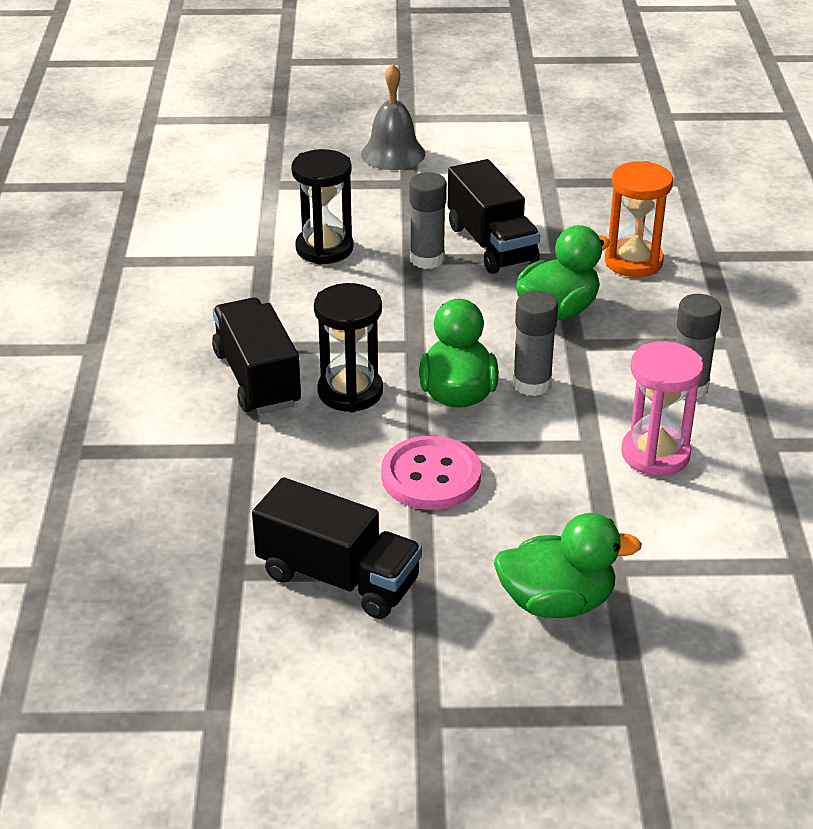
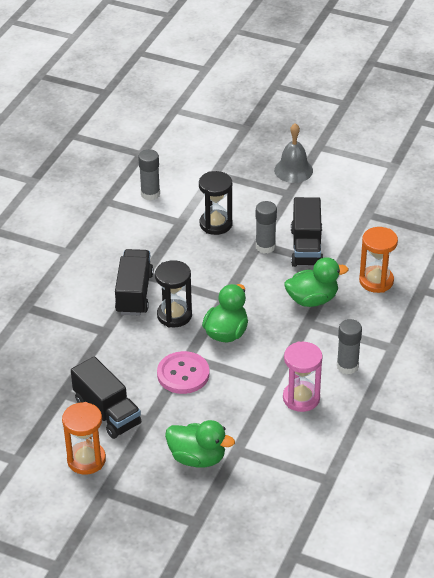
camera: 25 degrees right, 5 degrees up
(355, 673) = (86, 460): none -> orange hourglass
(532, 384) = (267, 339): grey glue stick -> grey glue stick (150, 194)

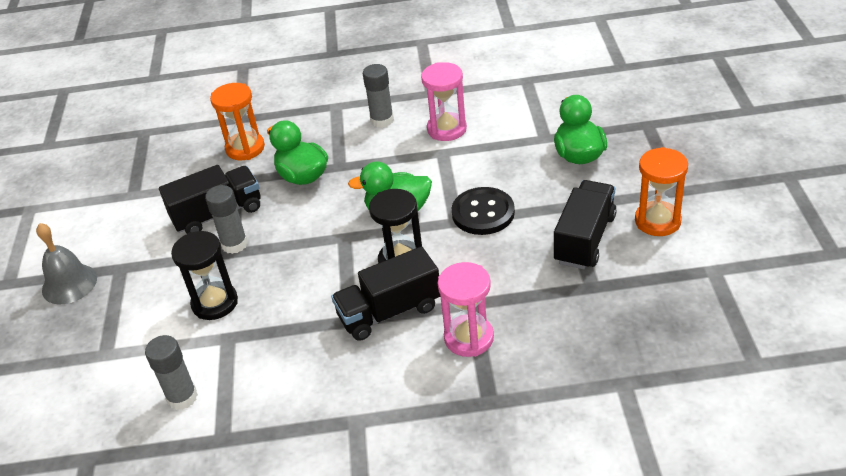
camera: 115 degrees left, 0 degrees up
(79, 318) = (469, 338): none -> pink hourglass
(183, 374) = (483, 213): pink button -> black button

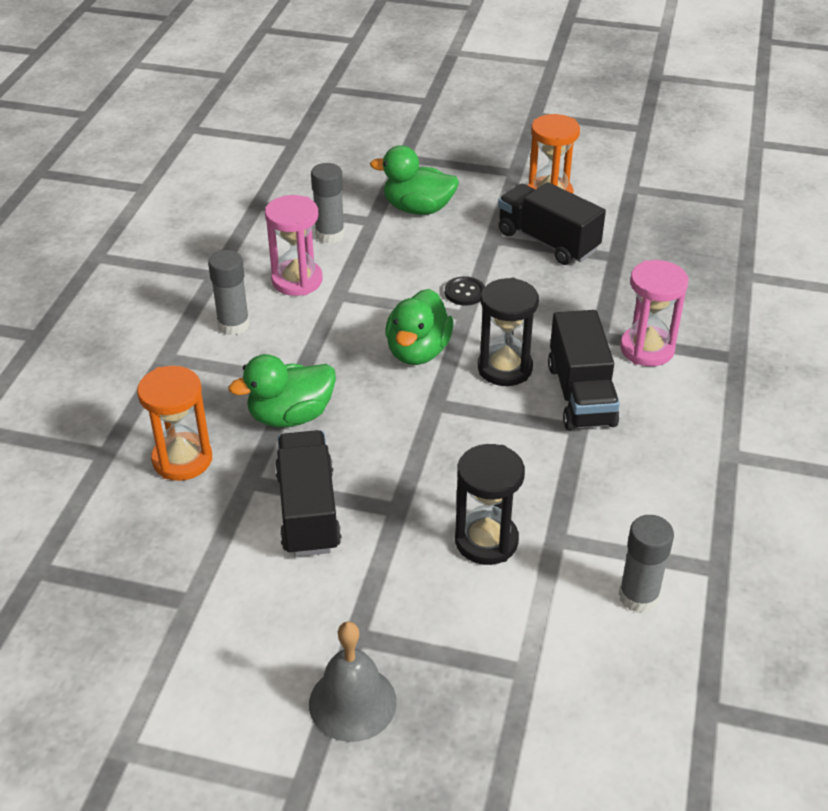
camera: 75 degrees left, 0 degrees up
(234, 244) = (383, 504): grey glue stick -> grey glue stick (330, 235)
(483, 213) = (464, 292): black button -> black button, size x0.56

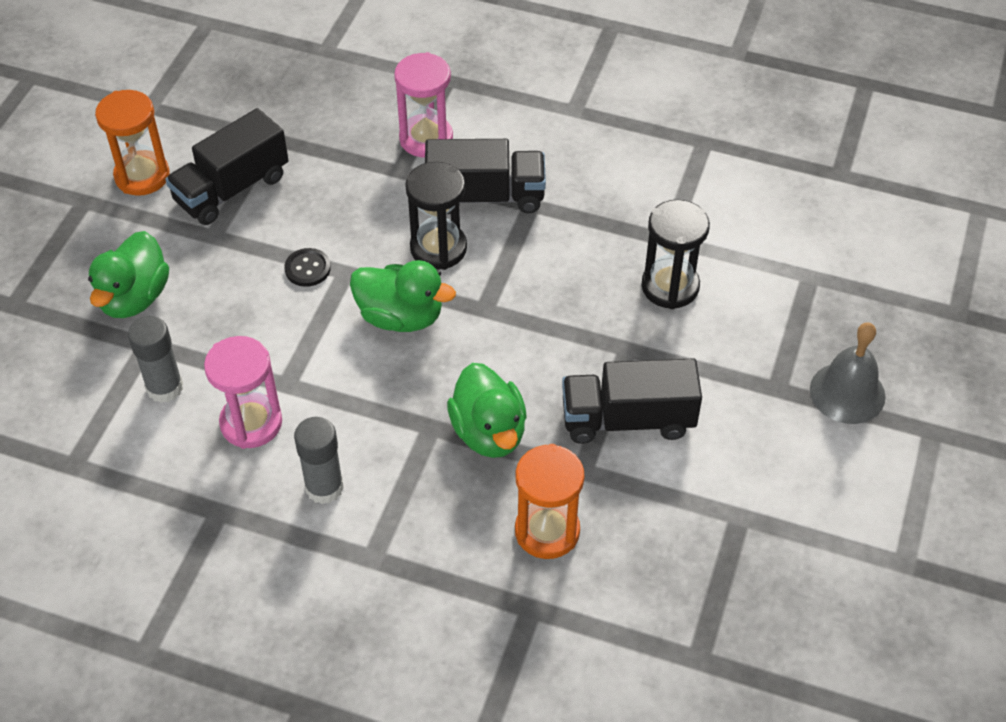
camera: 85 degrees left, 10 degrees up
(638, 597) = (733, 195): grey glue stick -> none

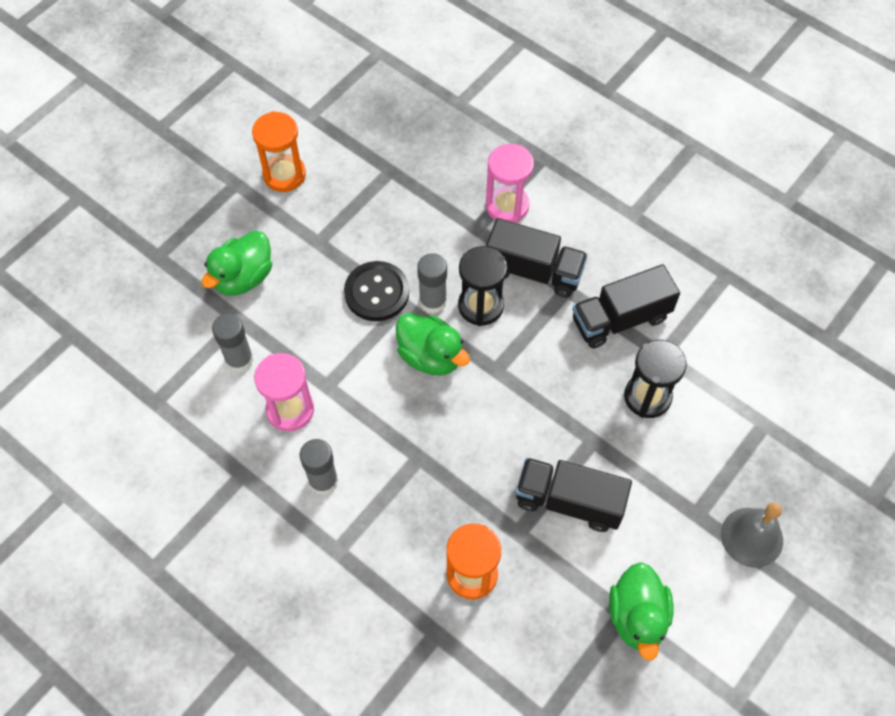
camera: 20 degrees right, 10 degrees up
(232, 189) = (345, 206): black truck -> black truck (620, 319)
(307, 269) = (377, 292): black button -> black button, size x1.80
(379, 259) = (433, 301): none -> grey glue stick
(489, 432) = (460, 476): green duck -> green duck (637, 617)

